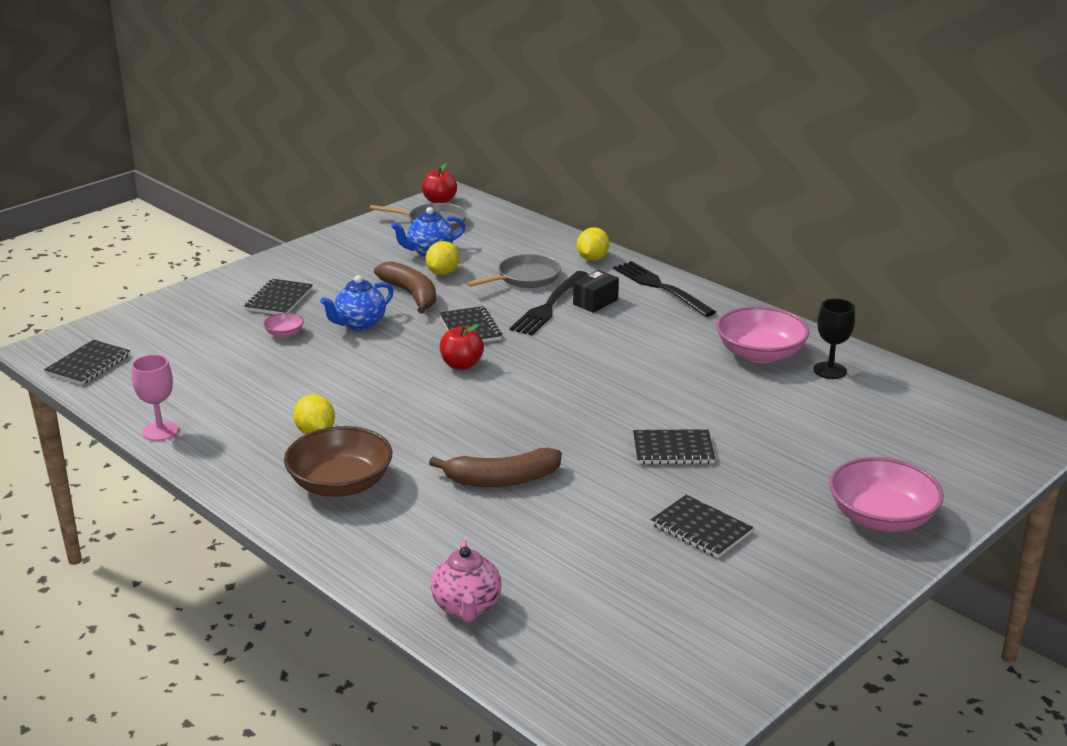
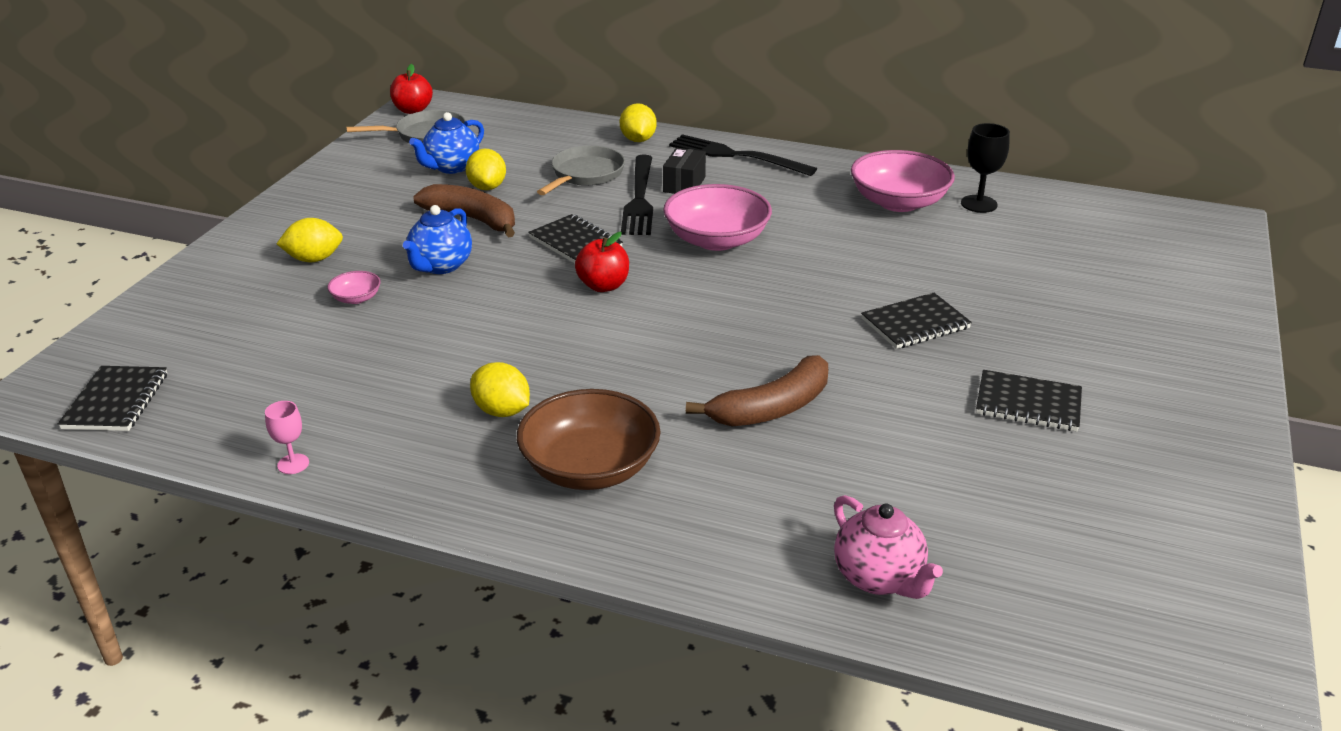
camera: 25 degrees left, 5 degrees up
(160, 431) = (293, 464): pink goblet -> pink goblet, size x0.62
(279, 299) = (314, 259): black notebook -> yellow lemon
(881, 518) = (1176, 341): pink bowl -> pink bowl (716, 240)

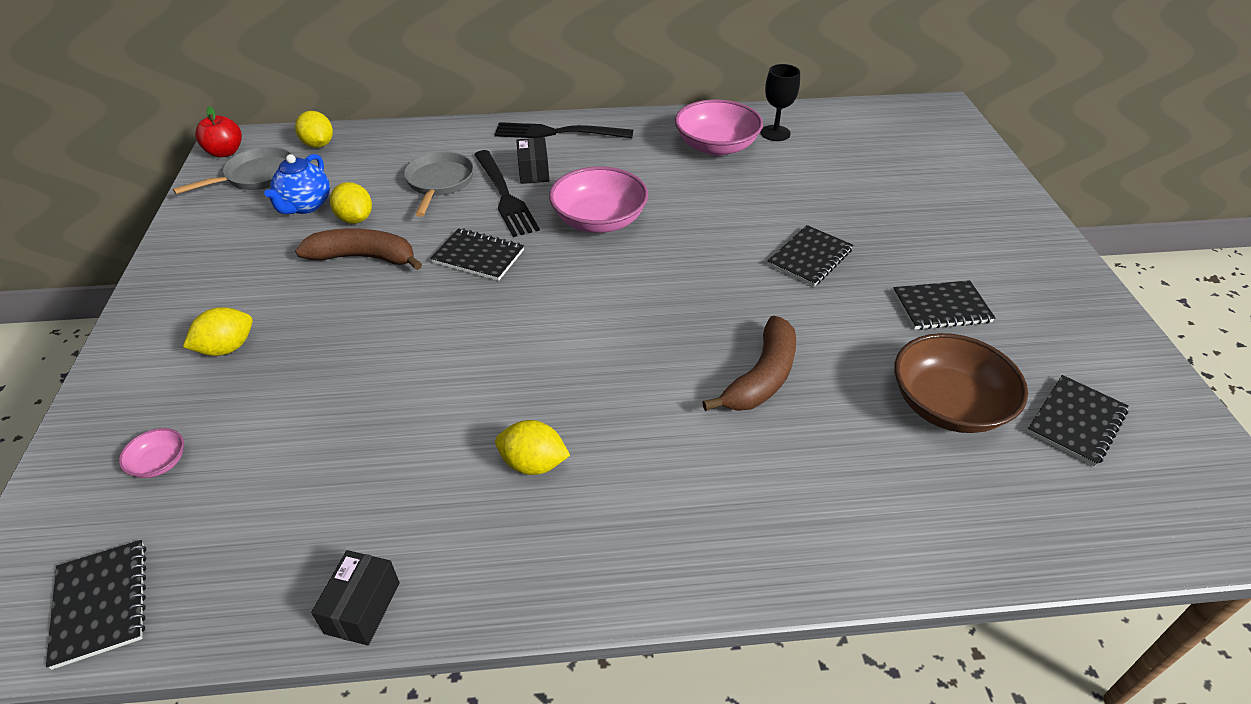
camera: 25 degrees left, 10 degrees up
(293, 464) = (362, 608): pink goblet -> black box
(356, 298) = (302, 381): pink bowl -> pink bowl (159, 463)
(441, 266) = (366, 318): blue teapot -> none
(590, 467) = (656, 497): brown bowl -> brown bowl (948, 405)
(603, 286) = (534, 295): red apple -> none
(638, 140) = (463, 136): yellow lemon -> yellow lemon (318, 145)
(879, 578) = (963, 520): pink teapot -> none
(1091, 542) = (1076, 422): none -> black notebook

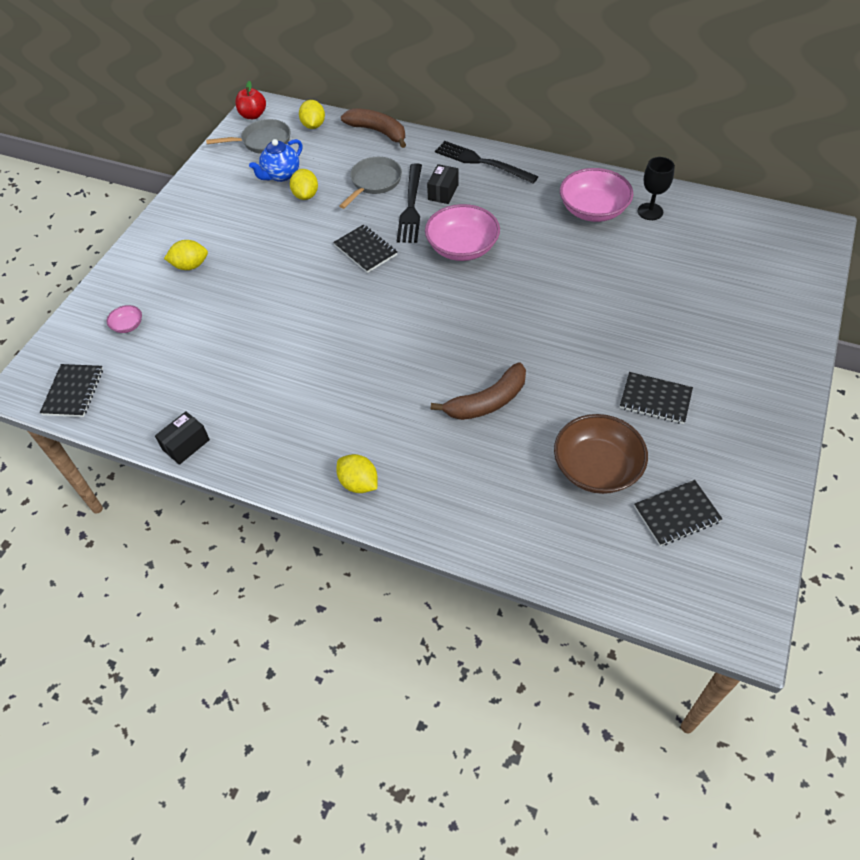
camera: 30 degrees right, 10 degrees up
(364, 257) = (296, 227): brown banana -> brown banana (378, 132)
(533, 464) = (314, 402): yellow lemon -> yellow lemon (359, 483)
(809, 258) = (590, 327): black notebook -> none

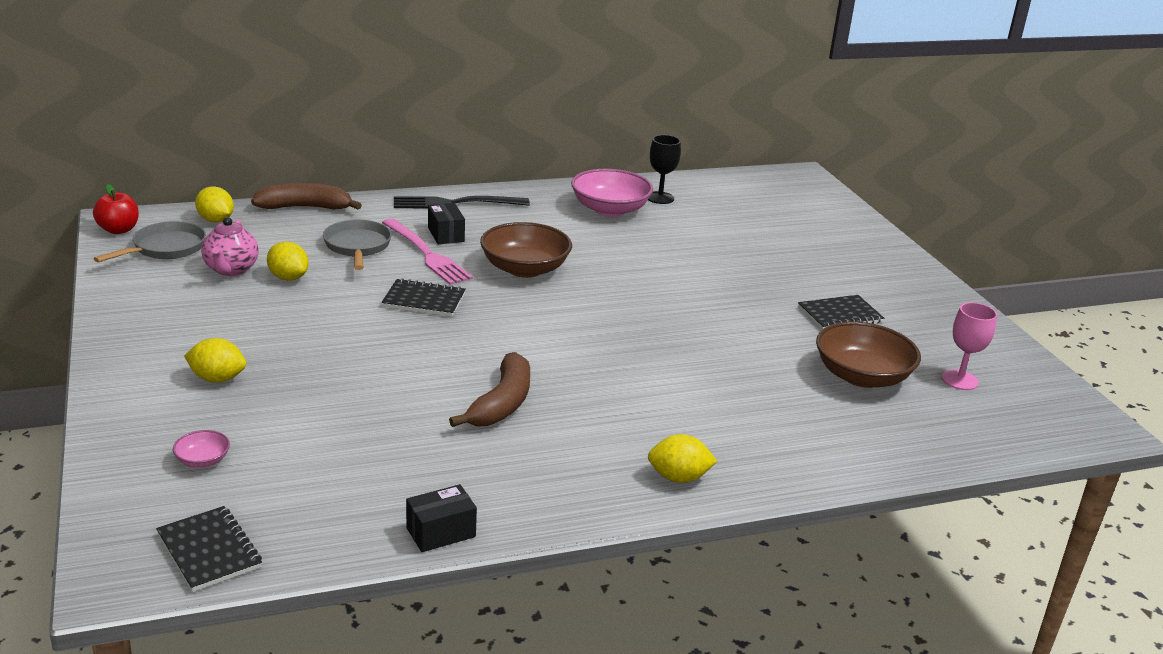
camera: 45 degrees left, 25 degrees down
(186, 445) = (441, 532): black box -> black box turned 60 degrees clockwise
(190, 266) = (217, 379): yellow lemon -> yellow lemon turned 60 degrees clockwise
(281, 175) = (231, 269): blue teapot -> pink teapot
(411, 207) = (427, 254): black fork -> pink fork
(462, 247) = (525, 269): pink bowl -> brown bowl
(487, 402) = (709, 369): brown banana -> brown banana (502, 403)
(676, 514) = (959, 380): black notebook -> pink goblet

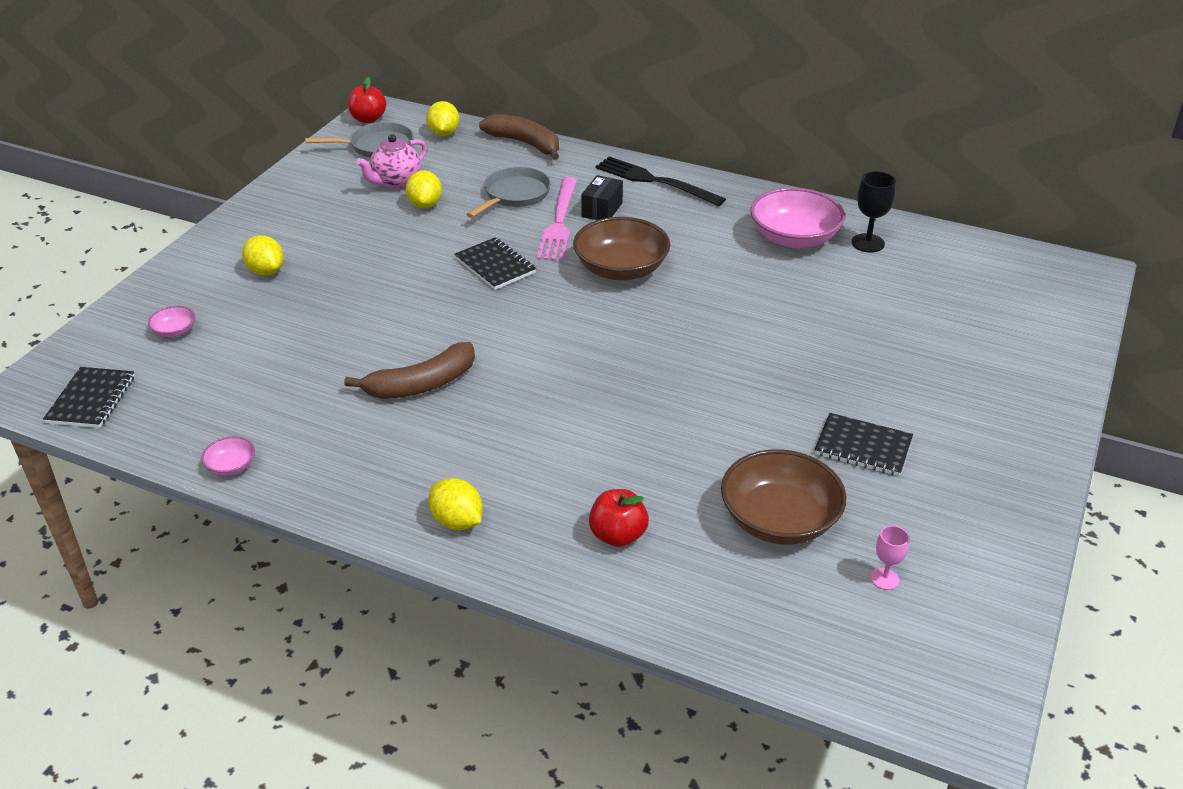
camera: 45 degrees right, 10 degrees up
(441, 532) = (231, 466): black box -> pink bowl
(791, 432) = (618, 535): none -> red apple
(959, 380) = (884, 579): pink goblet -> pink goblet, size x0.62

